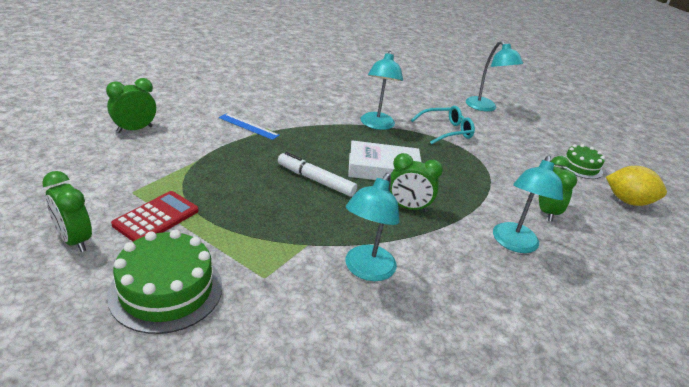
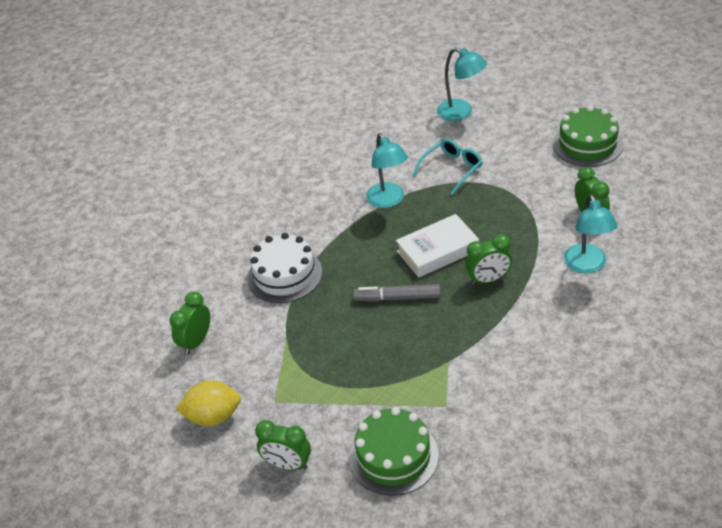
camera: 20 degrees left, 10 degrees up
(156, 218) = (320, 410): red calculator -> none
(248, 126) = (284, 275): blue ruler -> white cake
(315, 180) = (397, 298): white marker -> grey marker
(366, 270) = (506, 356): turquoise lamp -> none
(580, 167) = (587, 144): green cake -> green cake, size x1.61
(627, 201) = (643, 164): yellow lemon -> yellow lemon (213, 416)

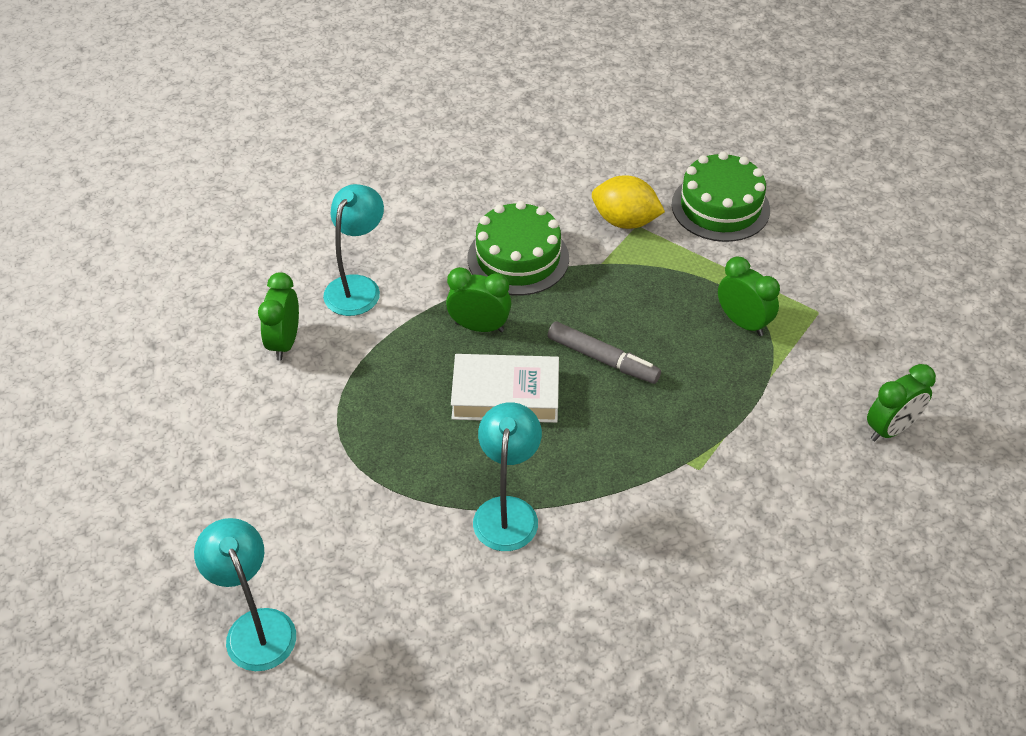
camera: 155 degrees left, 5 degrees up
(213, 416) = (898, 328): yellow lemon -> yellow lemon (625, 221)
(284, 275) = (728, 467): white cake -> none
(287, 464) = (832, 246): green clock -> green clock (743, 323)
(452, 169) = (375, 516): turquoise glasses -> none
(587, 144) = (160, 449): green cake -> green cake (518, 258)

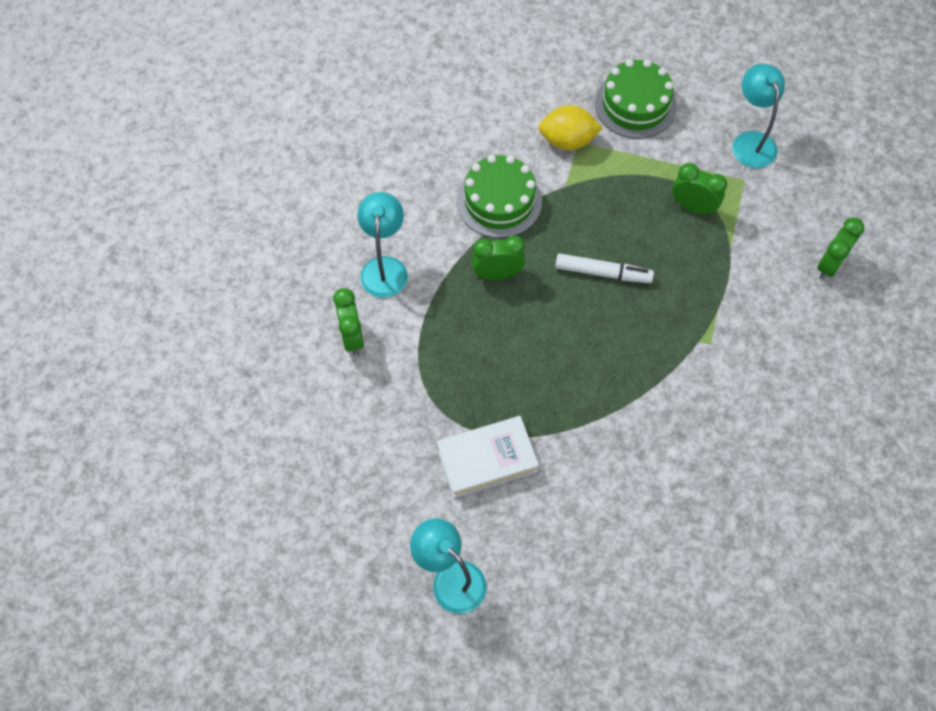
camera: 20 degrees left, 15 degrees up
(505, 395) = (544, 327): white book -> white book (486, 459)
(507, 511) = (588, 424): turquoise lamp -> turquoise lamp (751, 141)
(602, 359) = (603, 273): grey marker -> white marker

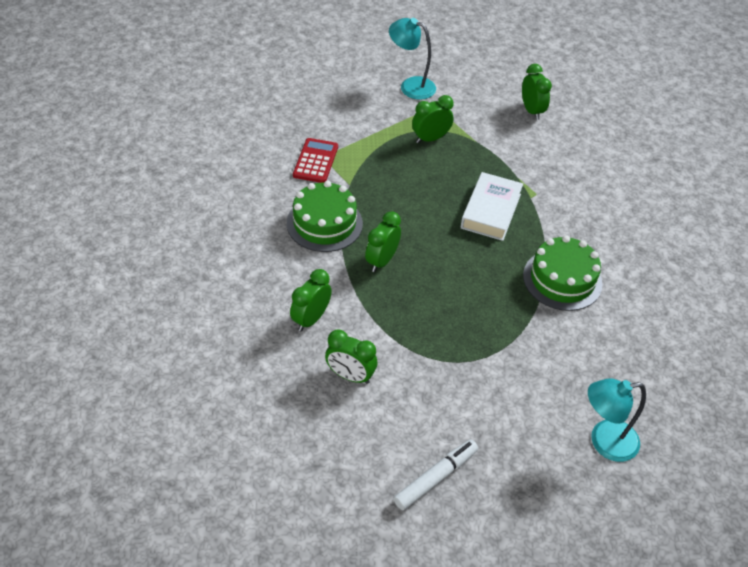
camera: 55 degrees left, 15 degrees down
(384, 267) = (311, 319): turquoise lamp -> green clock
(486, 459) = (525, 360): white book -> white book (490, 211)
(567, 141) = (315, 161): yellow lemon -> red calculator
(603, 273) = (435, 209): white marker -> white marker (435, 478)
(635, 105) = (325, 114): green cake -> green cake (562, 279)

